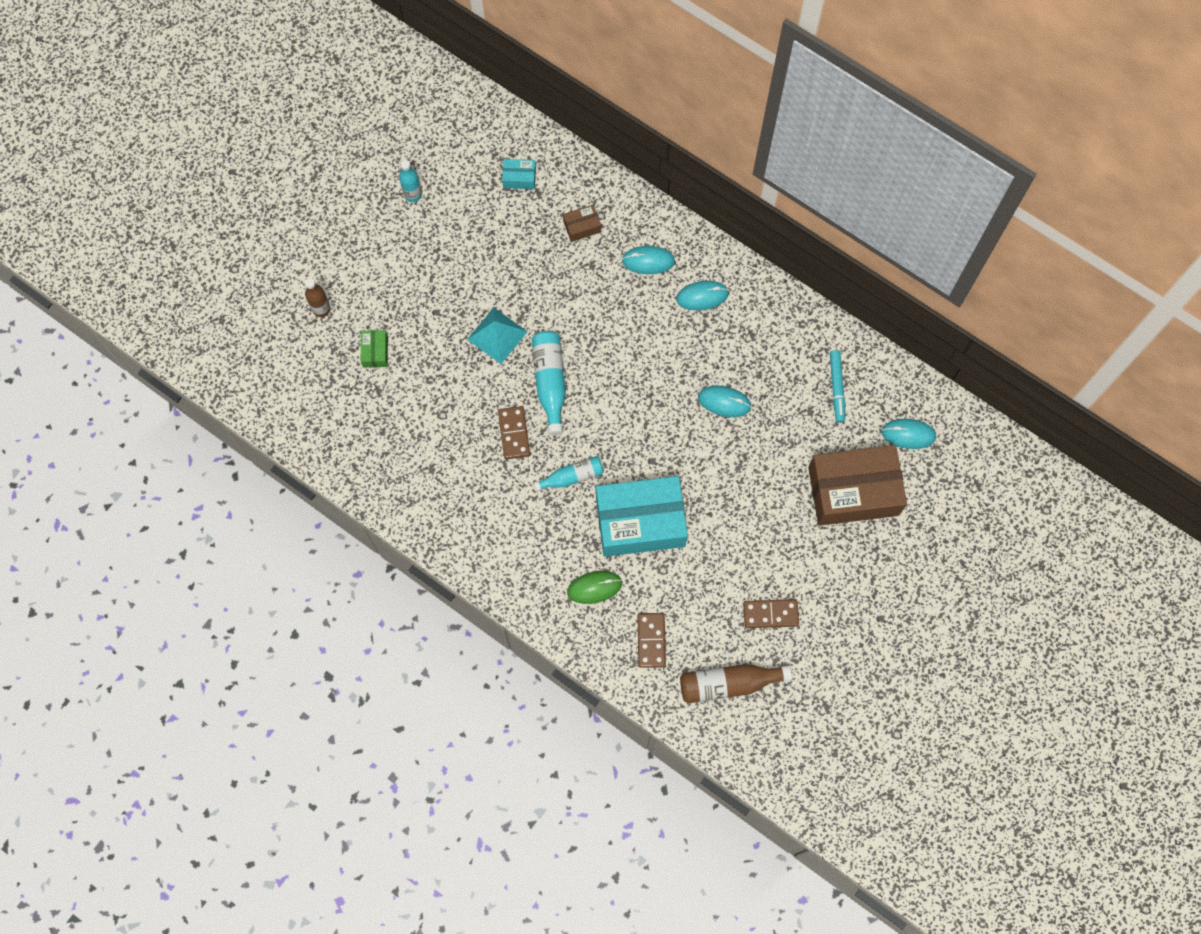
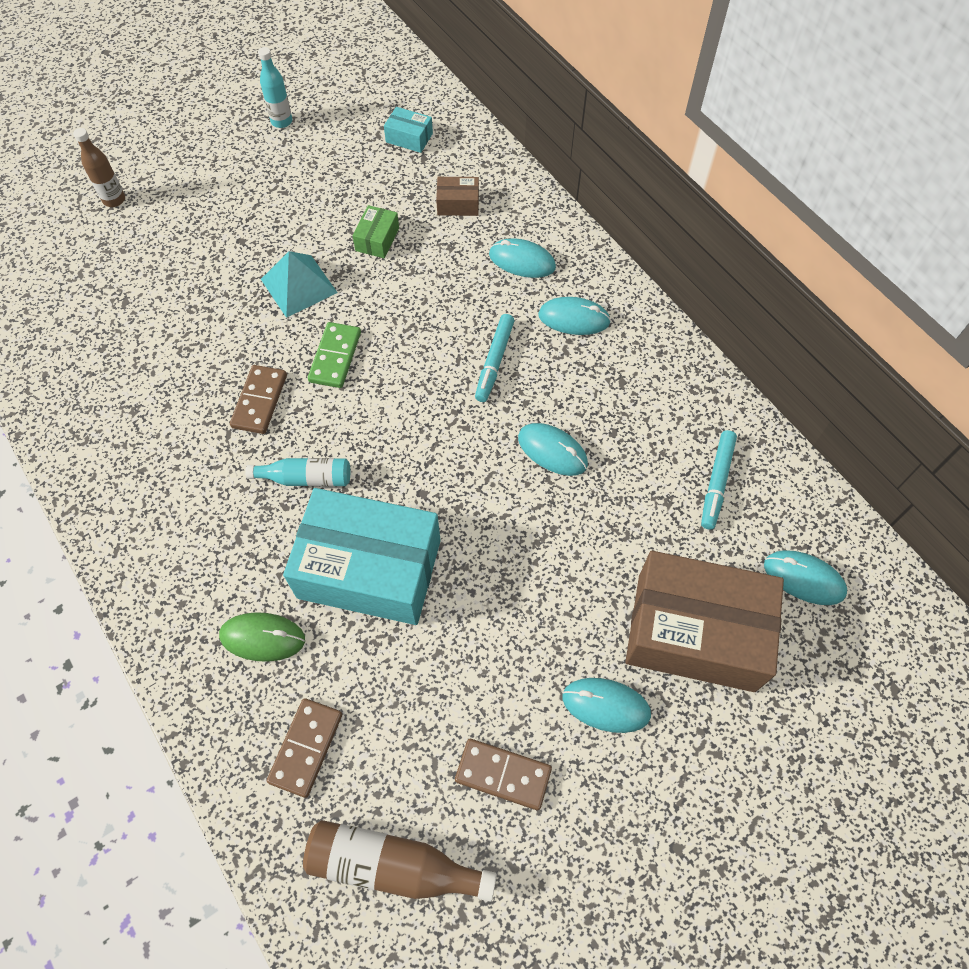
camera: 20 degrees right, 10 degrees down
(375, 352) = (147, 260): green box -> green box (377, 239)
(550, 383) = (335, 357): turquoise bottle -> green domino
(660, 349) = (494, 362): none -> turquoise marker
(815, 554) = (606, 705): none -> turquoise mouse

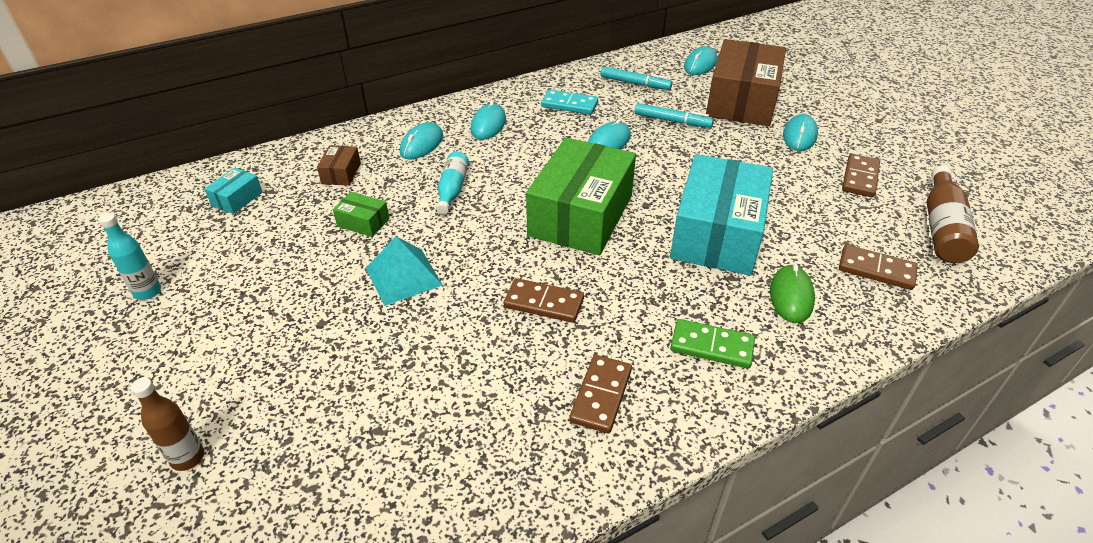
camera: 85 degrees left, 20 degrees down
(143, 453) = (601, 395): none -> brown domino
(306, 478) = (632, 270): turquoise bottle -> turquoise bottle (452, 189)
(335, 357) = (500, 251): green domino -> green domino (711, 346)
(397, 426) = (581, 215): none -> green box
(494, 362) = (522, 163): turquoise marker -> turquoise marker (672, 121)
(639, 402) = (569, 105): none -> turquoise domino

